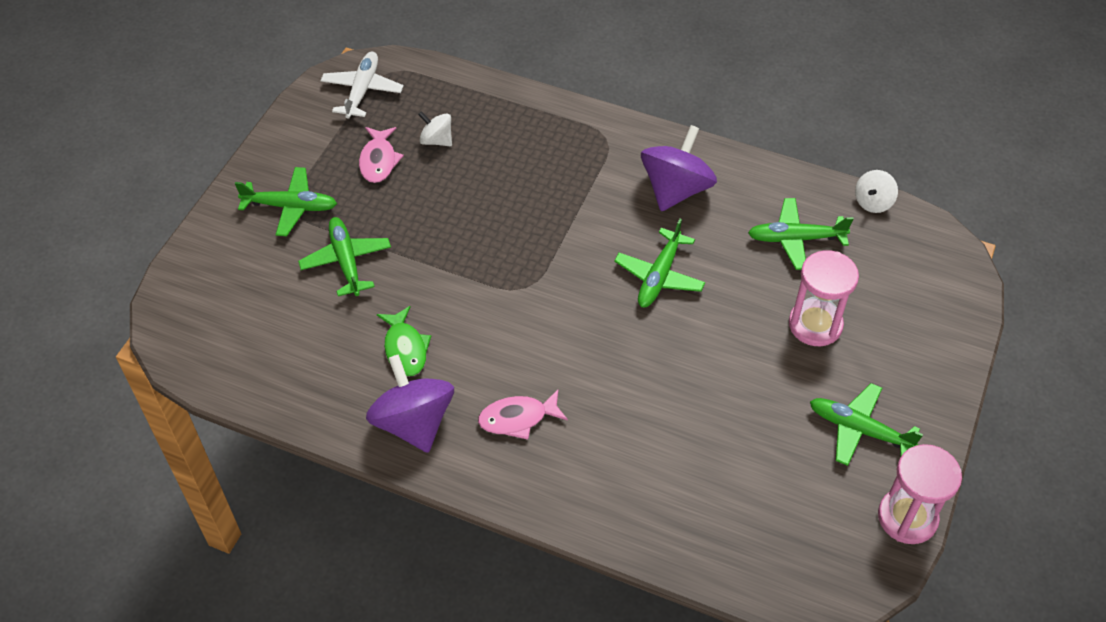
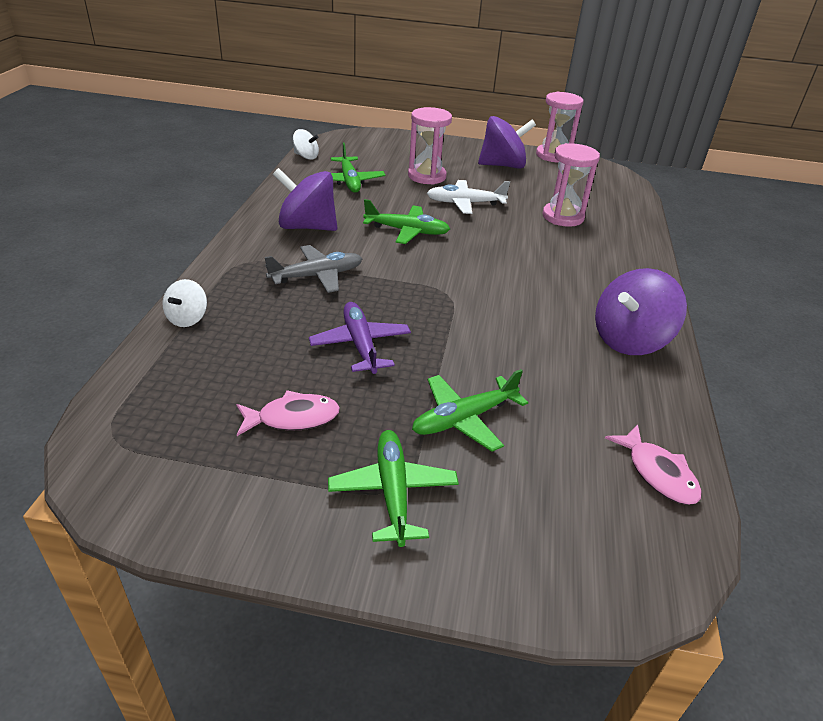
camera: 105 degrees left, 15 degrees down
(362, 91) = (151, 458): white plane -> white plane (465, 203)
(405, 348) = (555, 356): green fish -> none
(436, 140) = (252, 373): white spinning top -> white spinning top (187, 318)
(456, 209) = (360, 345): none -> purple plane
(518, 418) = (585, 286): pink fish -> pink fish (658, 473)
(573, 189) = (316, 276): none -> grey plane
(687, 455) = (563, 217): none -> pink hourglass
(859, 430) = (503, 165): green plane -> purple spinning top

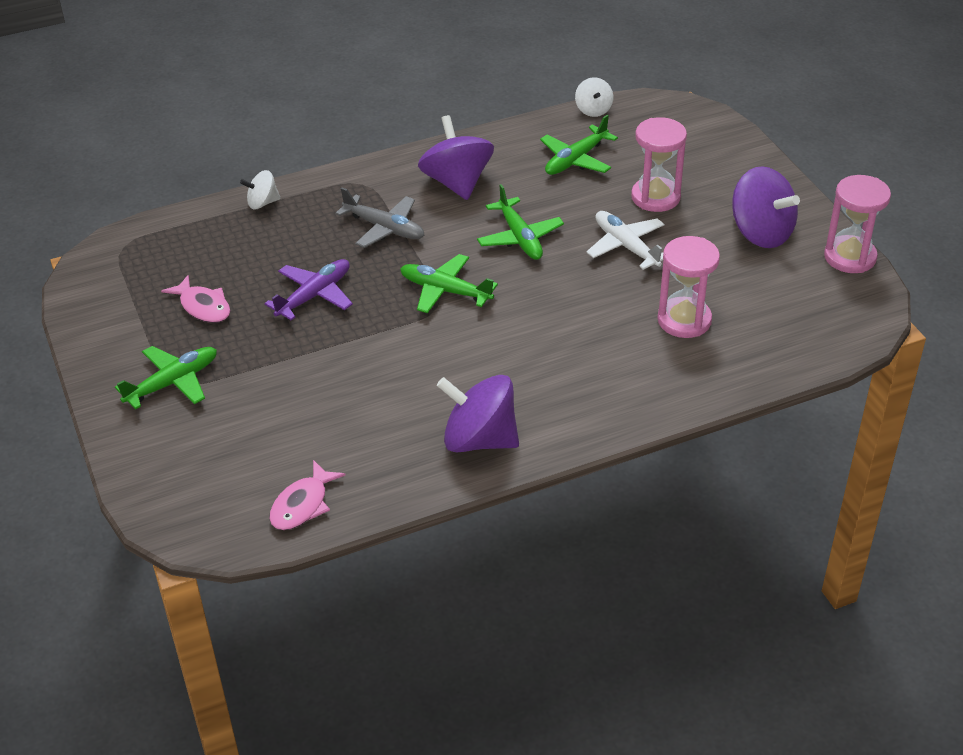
camera: 60 degrees right, 5 degrees up
(464, 418) = (275, 384): green plane -> green plane (445, 291)

